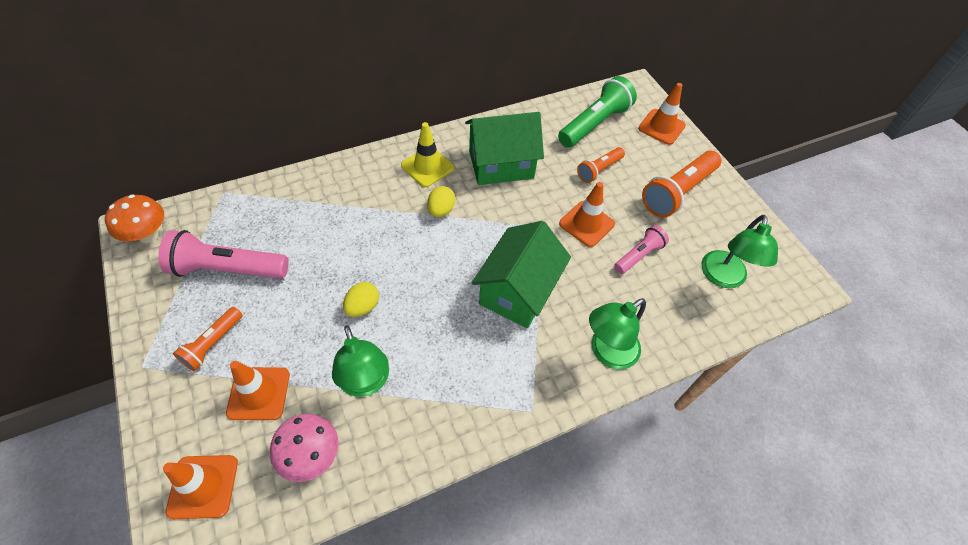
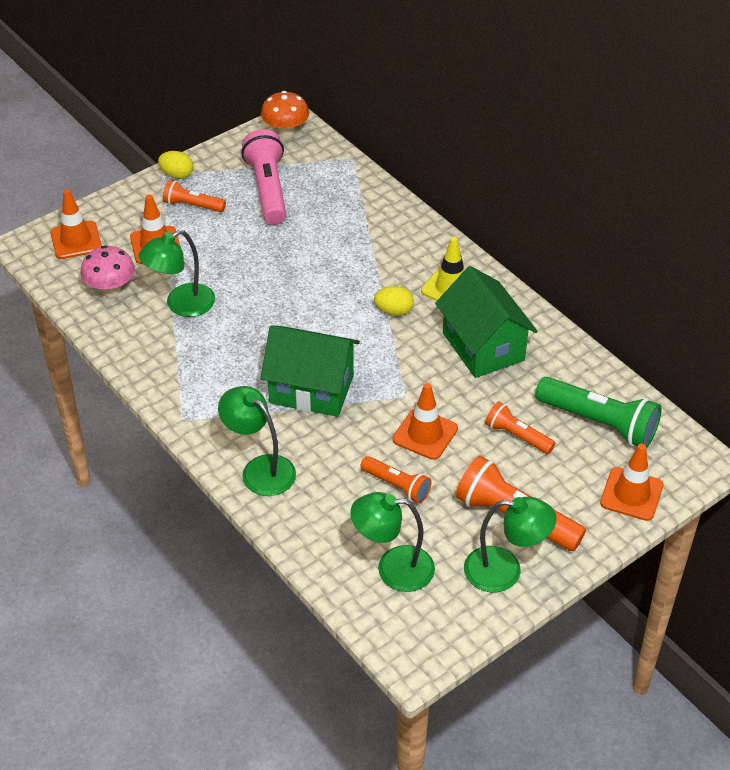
camera: 80 degrees right, 10 degrees down
(363, 307) = (256, 283): yellow egg -> yellow egg (177, 175)
(639, 255) = (397, 486): pink flashlight -> orange flashlight
(726, 210) = (505, 571): none -> green lamp

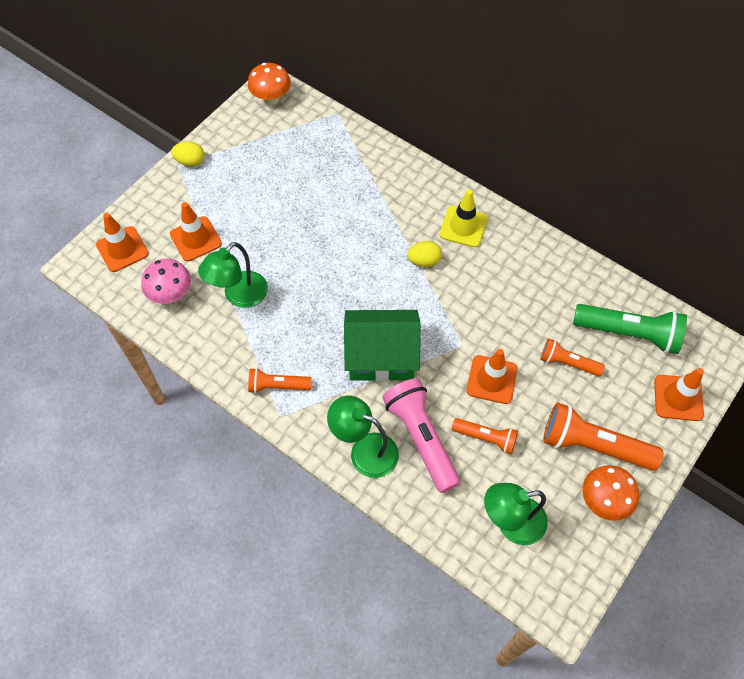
camera: 15 degrees left, 15 degrees up
(192, 205) = (215, 190): orange flashlight -> orange flashlight (277, 386)
(268, 189) = (275, 160): pink flashlight -> pink flashlight (421, 438)
(483, 346) = (509, 280): green house -> none
(505, 571) = (603, 501): green lamp -> orange mushroom

